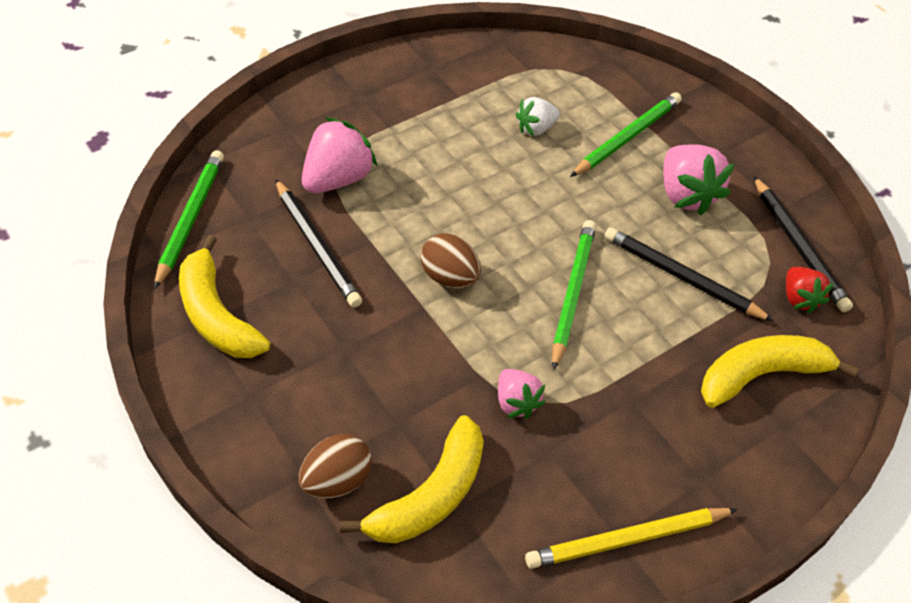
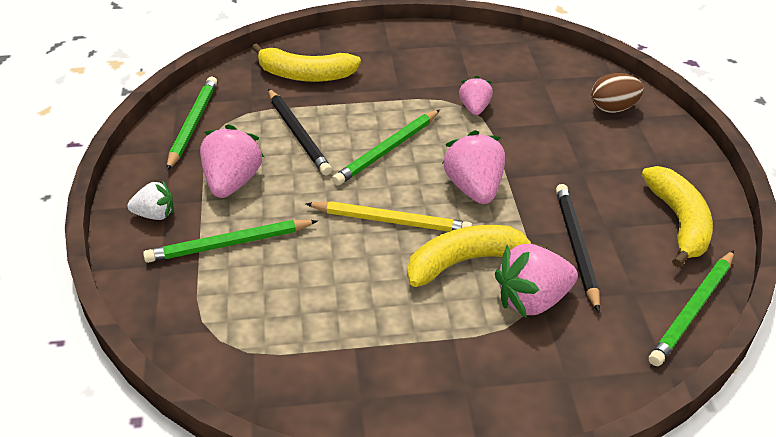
camera: 150 degrees left, 10 degrees down
(430, 496) = (556, 86): yellow banana -> yellow banana (465, 261)
(450, 277) = (474, 188): brown egg -> pink strawberry
(536, 128) = (305, 282): white strawberry -> white strawberry (155, 214)
(627, 539) = (454, 42): yellow pencil -> yellow pencil (391, 221)
(798, 247) = (193, 124): black pencil -> green pencil
(799, 298) = (232, 99): red strawberry -> none

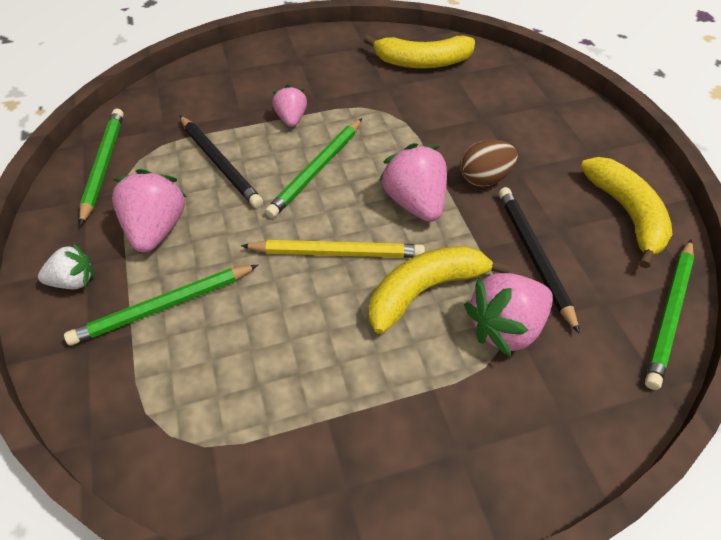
camera: 10 degrees left, 10 degrees up
(305, 75) = (216, 95): yellow banana -> yellow banana (422, 62)
(474, 108) = (395, 112): pink strawberry -> pink strawberry (291, 119)
(613, 108) = (530, 97): brown egg -> brown egg (484, 178)

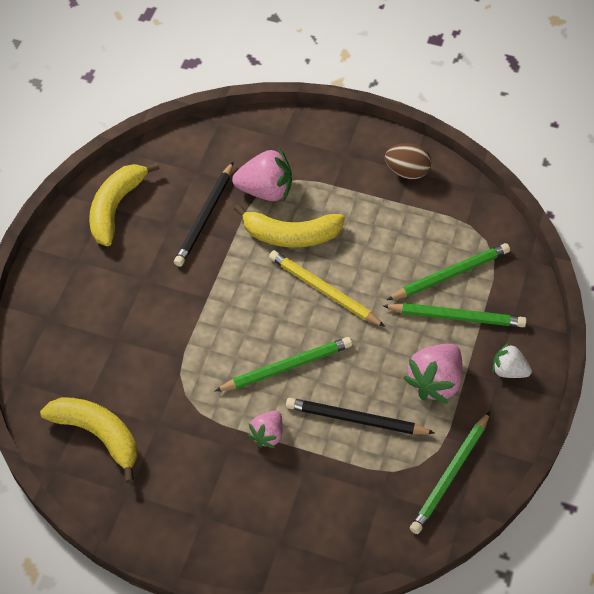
camera: 145 degrees left, 5 degrees up
(220, 163) = (356, 419): black pencil -> black pencil turned 75 degrees counterclockwise
(415, 203) = (241, 296): pink strawberry -> none
(484, 178) = (175, 286): brown egg -> brown egg (407, 171)
(669, 314) = (170, 146): green pencil -> green pencil (450, 274)

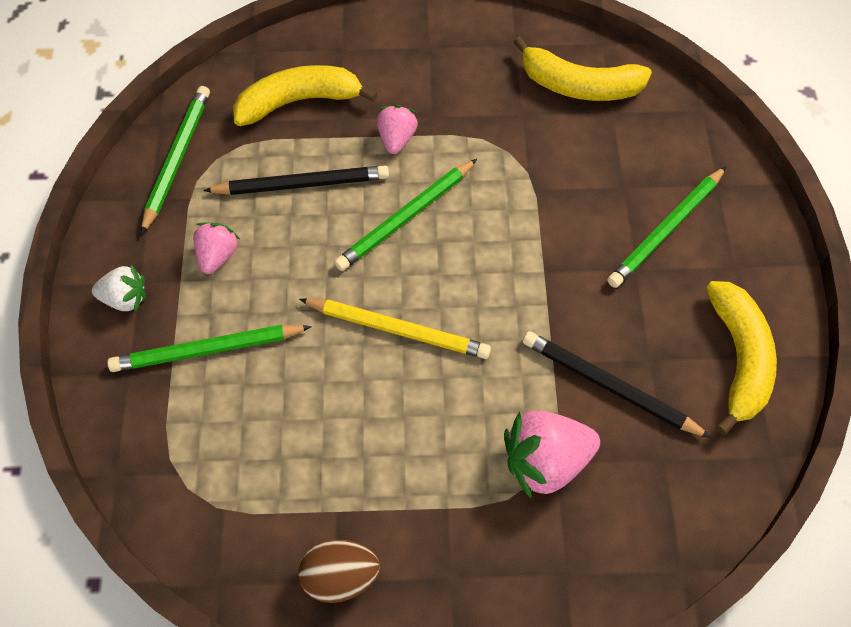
camera: 160 degrees right, 5 degrees up
(205, 217) = (609, 386): black pencil -> black pencil turned 60 degrees counterclockwise
(291, 235) = (476, 398): yellow banana -> yellow banana (299, 101)
(435, 382) = (218, 255): pink strawberry -> pink strawberry, size x0.60
(450, 274) = (229, 412): green pencil -> green pencil (666, 230)

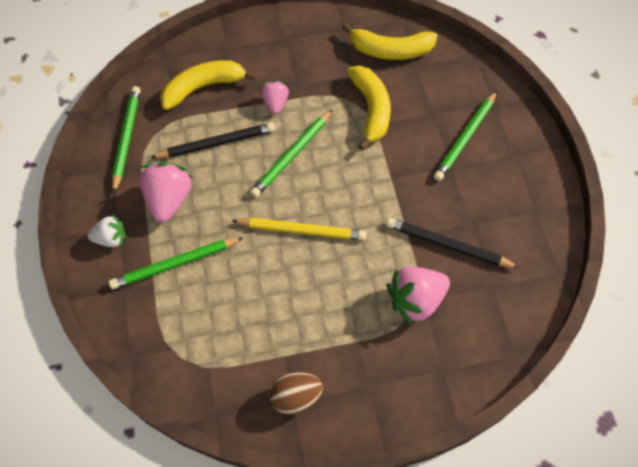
camera: 10 degrees left, 0 degrees up
(218, 255) = (169, 200): pink strawberry -> pink strawberry, size x1.66
(738, 359) = (527, 214): yellow banana -> yellow banana (371, 110)

